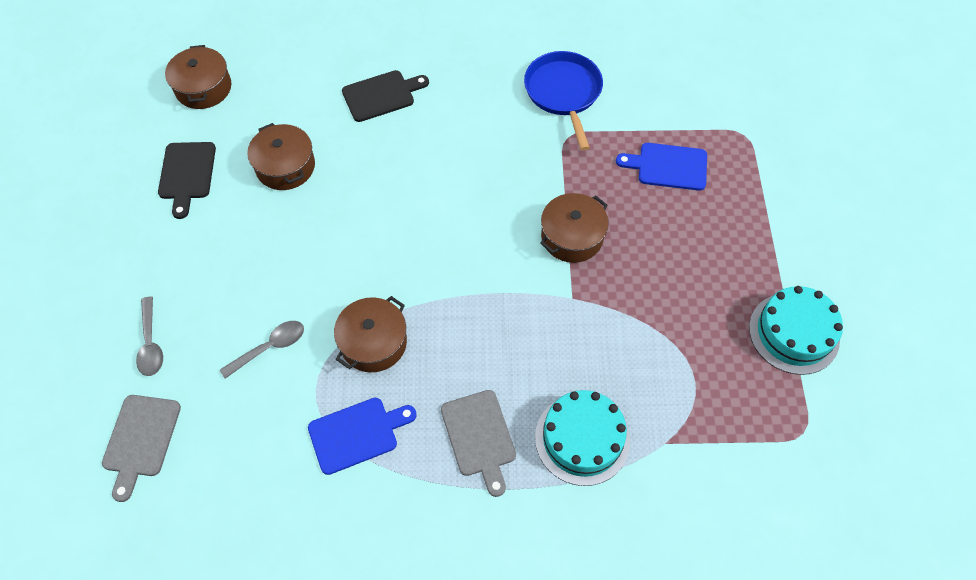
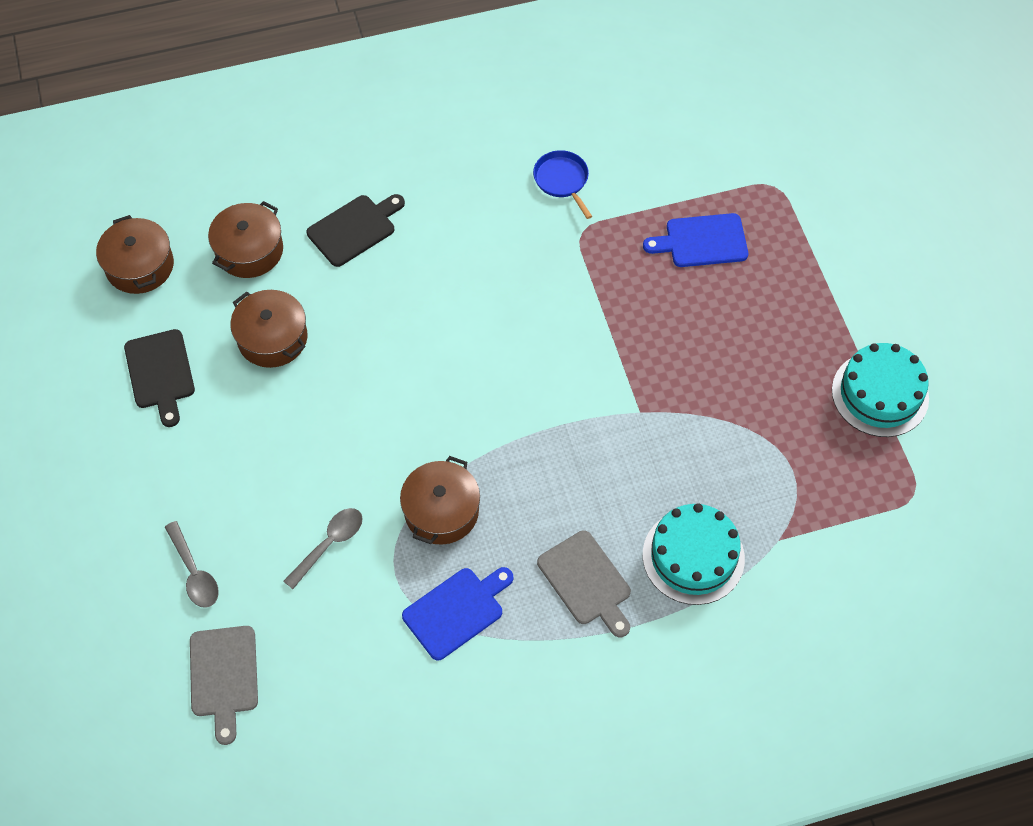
camera: 15 degrees left, 0 degrees up
(563, 92) = (562, 180): blue pan -> blue pan, size x0.60
(572, 237) = (620, 344): brown pot -> brown pot (249, 250)

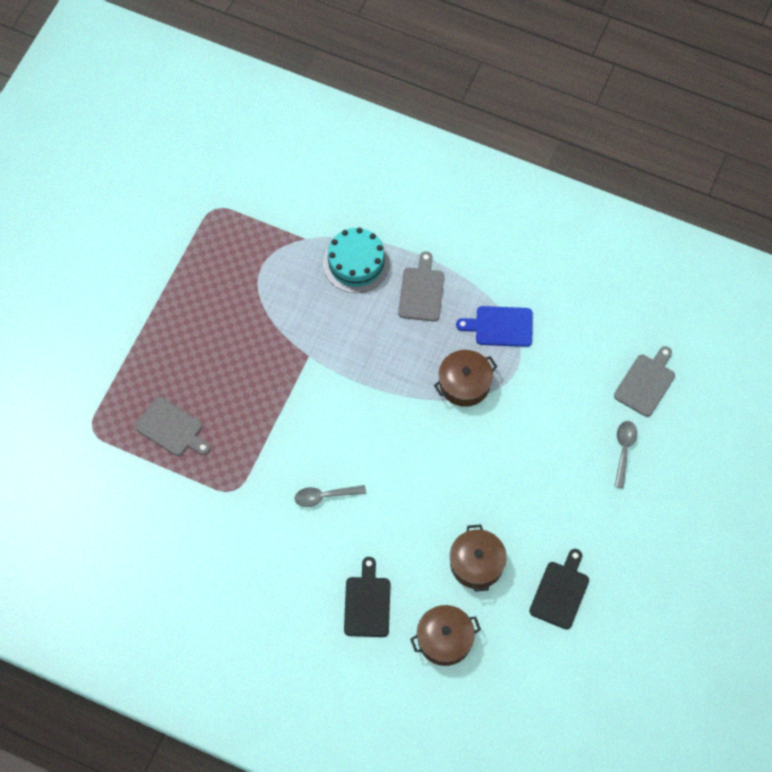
camera: 140 degrees left, 5 degrees up
(140, 266) = (521, 683): brown pot -> none
(329, 544) = (539, 411): grey spoon -> grey spoon (325, 496)
(354, 229) = (367, 603): black cutting board -> black cutting board turned 90 degrees clockwise
(562, 180) = (211, 535): blue pan -> none
(702, 241) = (171, 428): blue cutting board -> grey cutting board
(880, 394) = (173, 268): turquoise cake -> none

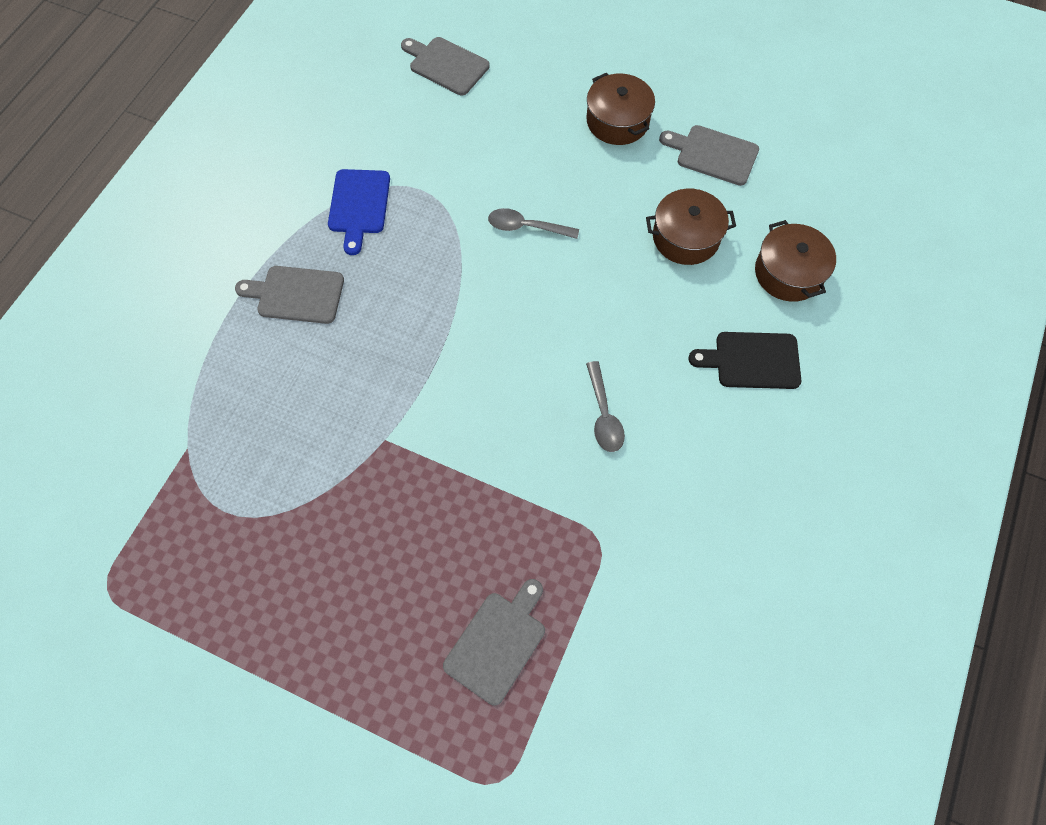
camera: 90 degrees left, 0 degrees up
(356, 263) = (239, 377): turquoise cake -> none
(464, 384) = (439, 246): brown pot -> brown pot (617, 121)
(560, 592) = (713, 154): black cutting board -> grey cutting board
(624, 450) = (532, 89): grey spoon -> grey spoon (526, 227)

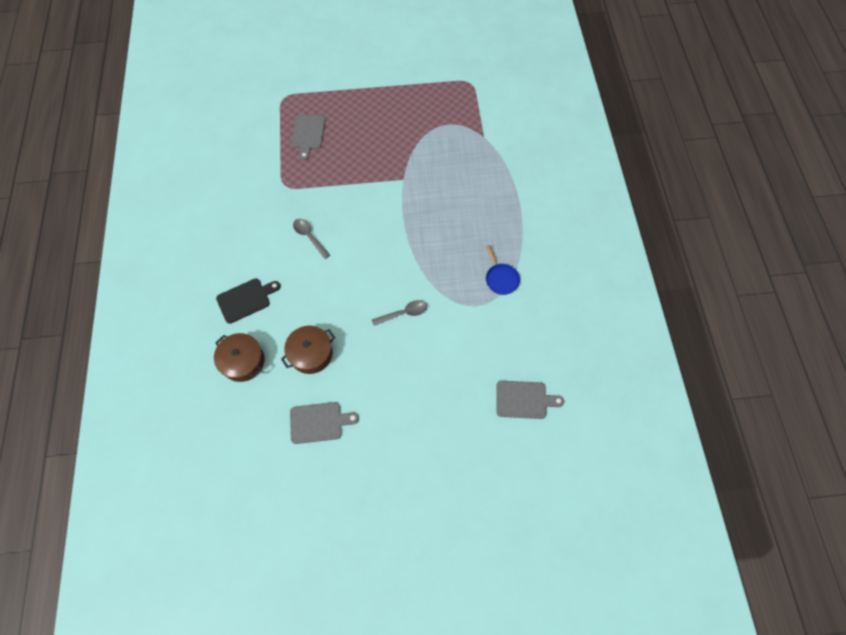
camera: 150 degrees right, 0 degrees up
(296, 294) = (493, 218): grey cutting board -> none
(359, 205) = (501, 279): blue cutting board -> blue pan
(617, 121) = (391, 415): brown pot -> none

